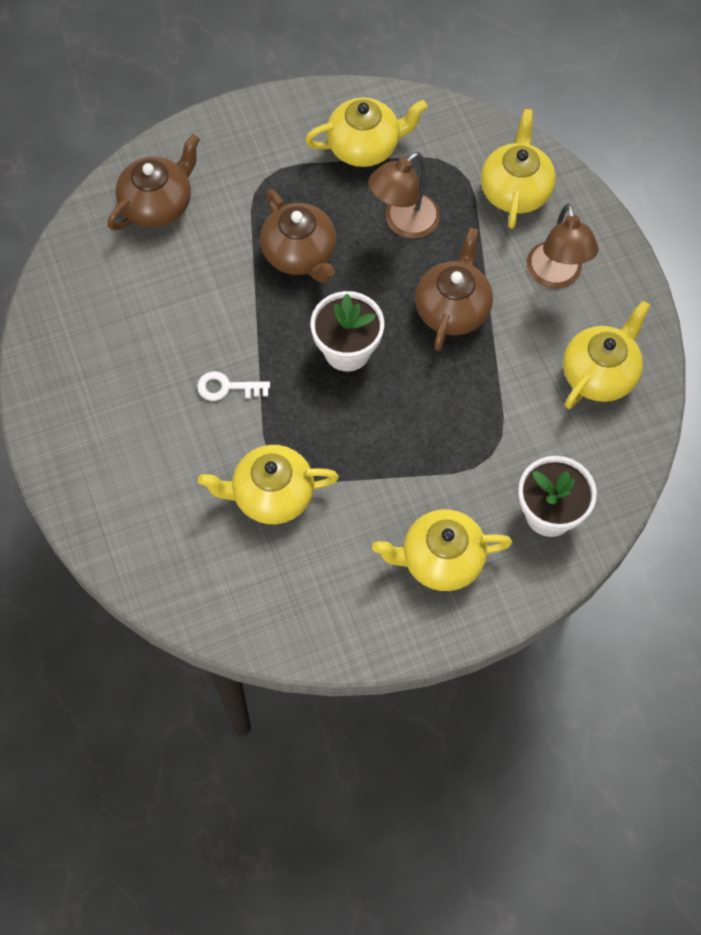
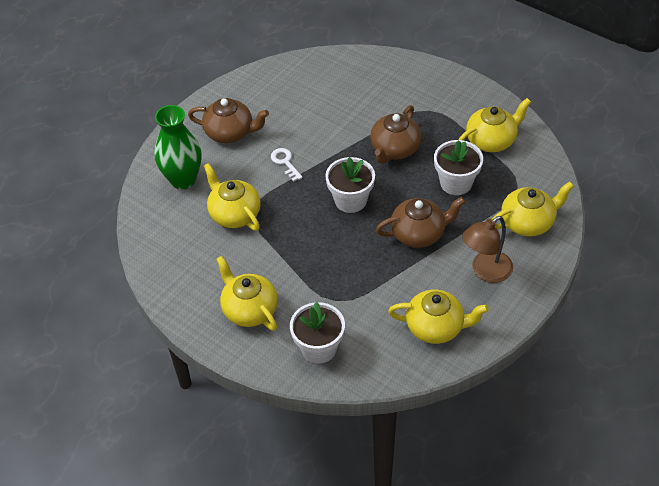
camera: 60 degrees right, 15 degrees down
(158, 204) = (373, 78): brown teapot -> brown teapot (230, 132)
(163, 526) = (183, 180): none -> green vase
(365, 146) = (491, 140): yellow teapot -> yellow teapot turned 75 degrees counterclockwise
(403, 223) = (456, 183): brown lamp -> white flower pot

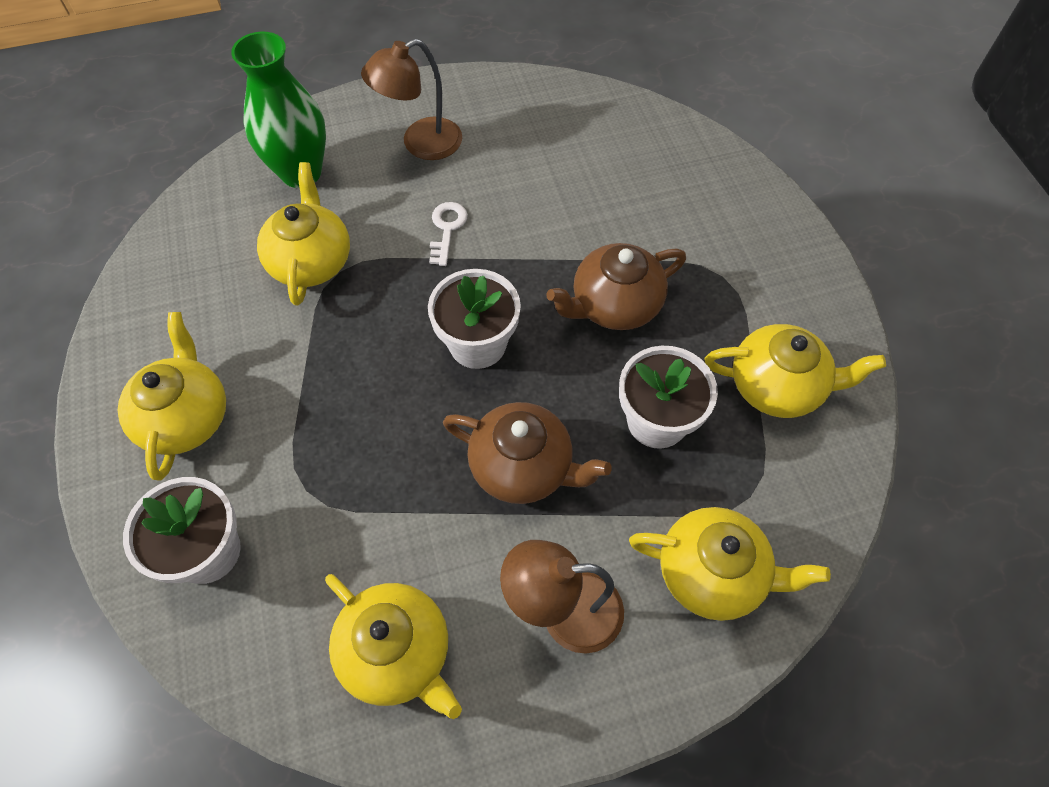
camera: 35 degrees right, 10 degrees up
(230, 132) = (421, 144): brown teapot -> brown lamp

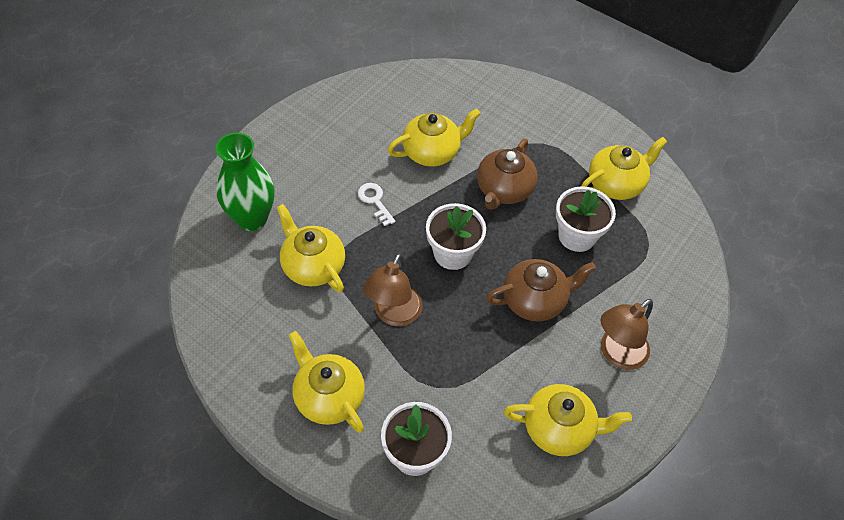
camera: 40 degrees left, 5 degrees down
(421, 144) = (310, 160): brown lamp -> brown lamp (394, 314)
(713, 573) = (664, 290): yellow teapot -> yellow teapot (432, 152)

